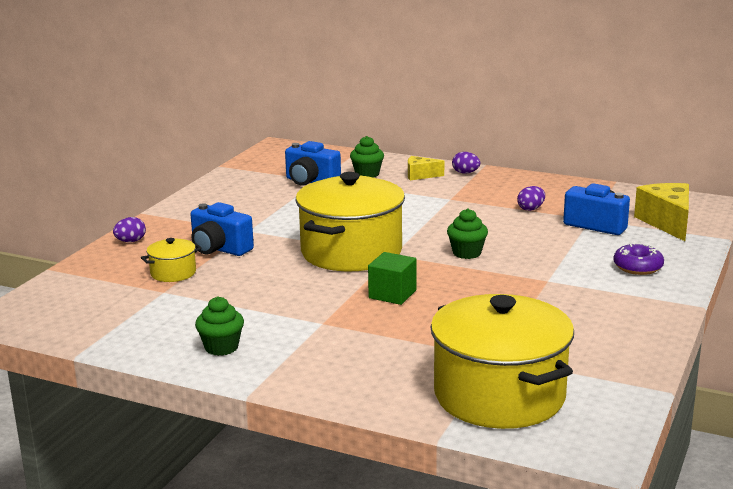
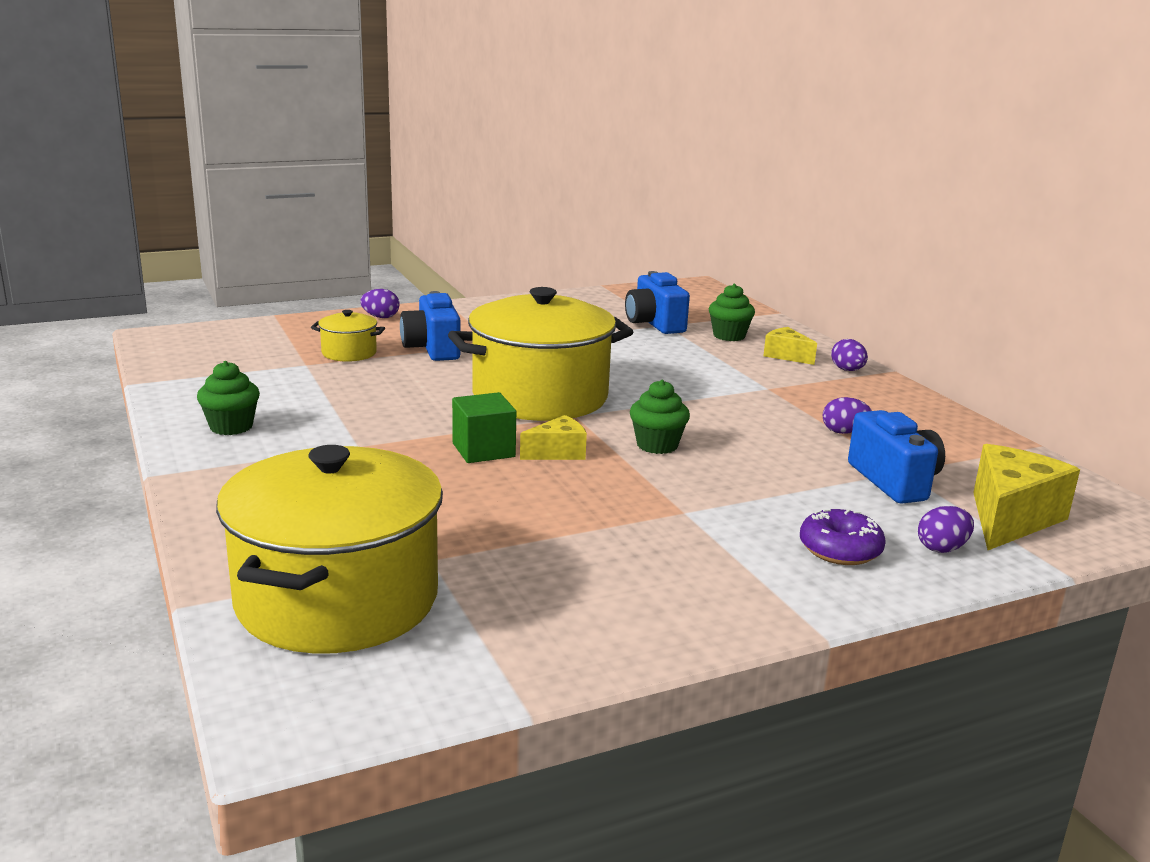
camera: 40 degrees right, 0 degrees up
(431, 278) = (558, 453): none -> yellow cheese
(669, 248) = (942, 548): none -> purple egg

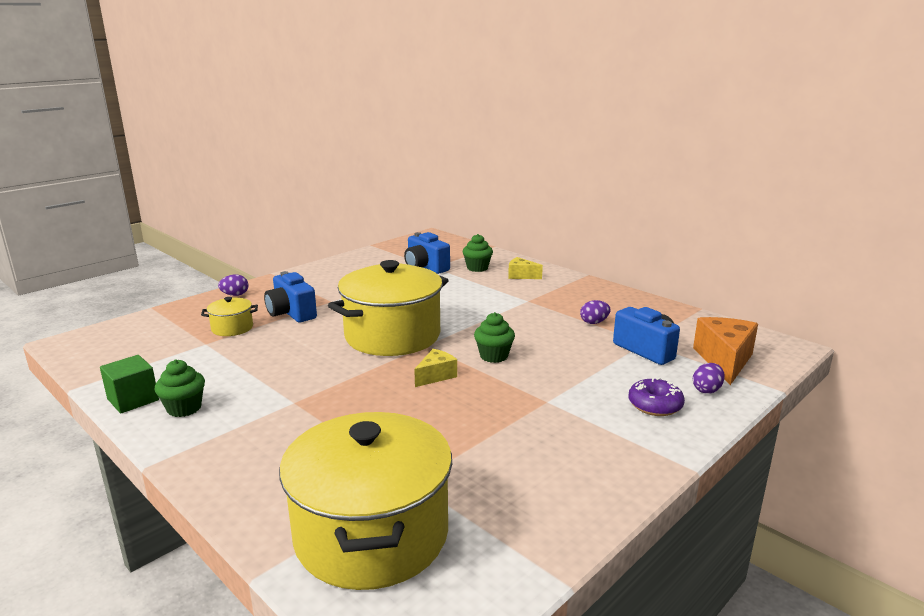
camera: 20 degrees left, 0 degrees up
(483, 450) = (385, 385): green cube -> green cube (133, 399)
(847, 370) = (563, 279): purple egg -> none
(1010, 518) = (724, 360): yellow cheese -> orange cheese

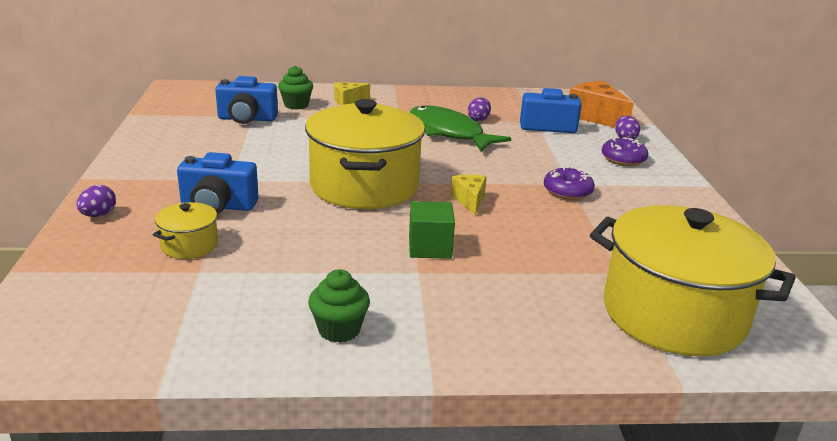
camera: 50 degrees left, 5 degrees up
(133, 399) = (265, 354): green cube -> green cube (430, 247)
(494, 356) = (472, 169): green cupcake -> none
(528, 405) = (567, 191): none -> purple donut
(542, 323) = (449, 132): none -> green fish

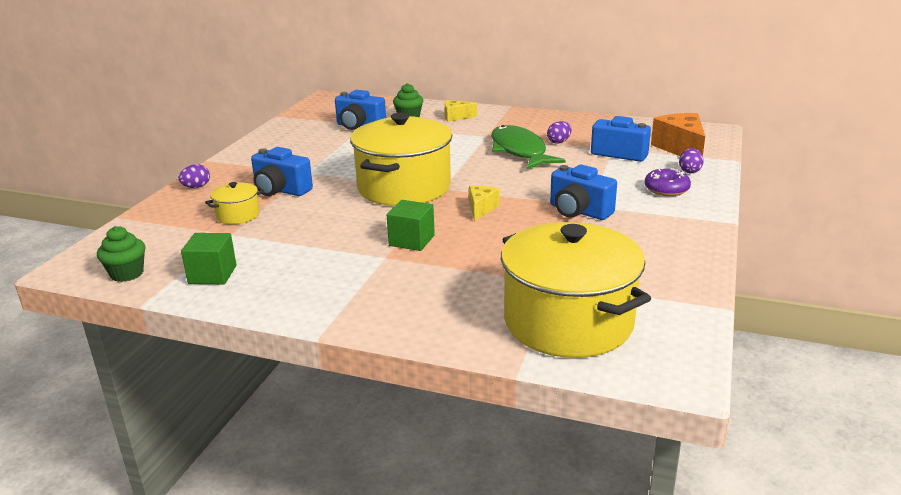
camera: 25 degrees right, 0 degrees up
(223, 330) = (212, 274): none -> green cube
(339, 330) = (289, 287): green cupcake -> green cupcake (127, 274)
(567, 191) = (578, 211): purple donut -> blue camera

